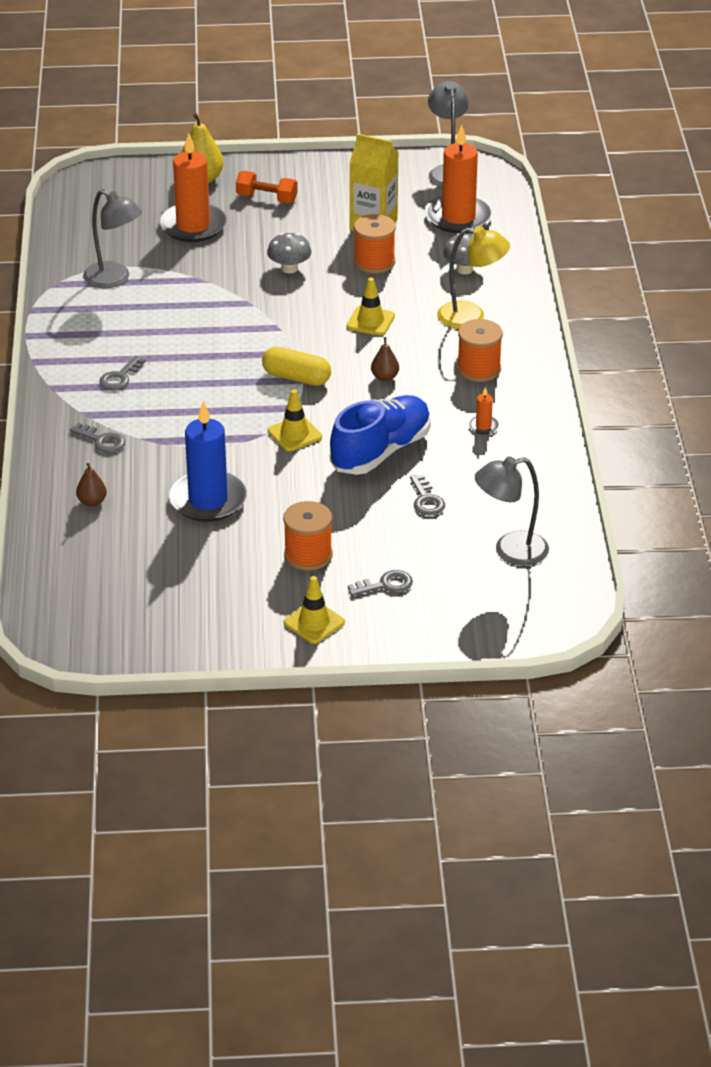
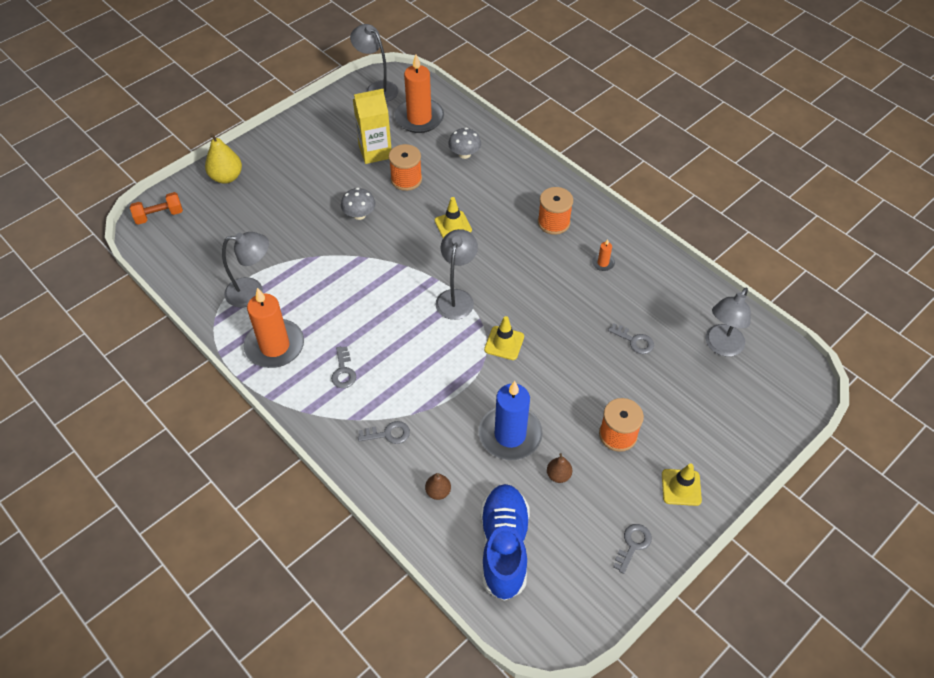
camera: 40 degrees left, 15 degrees up
(193, 226) = (260, 217): orange candle -> orange candle (275, 346)
(267, 198) = (286, 169): orange dumbbell -> orange dumbbell (159, 215)
(296, 378) = (456, 297): yellow capsule -> grey lamp
(381, 451) = (568, 322): blue shoe -> blue shoe (504, 547)
(385, 377) = (508, 263): brown pear -> brown pear (558, 475)
(385, 585) = (686, 424): grey key -> grey key (633, 544)
(471, 316) = (506, 186): yellow lamp -> none

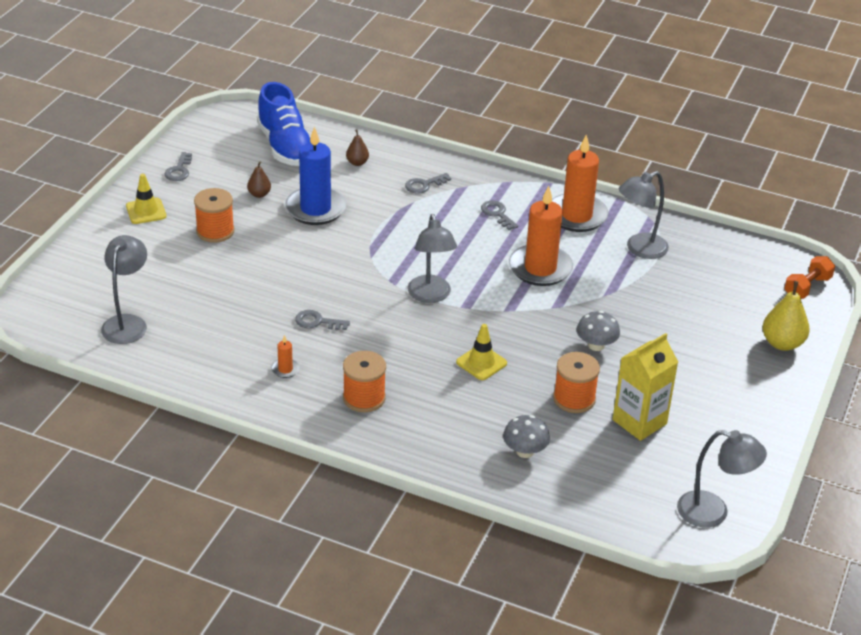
camera: 155 degrees right, 15 degrees down
(419, 118) = (620, 484): orange candle -> orange candle (540, 268)
(504, 343) = (358, 271): yellow traffic cone -> none
(634, 341) = (223, 305): grey key -> grey key (317, 322)

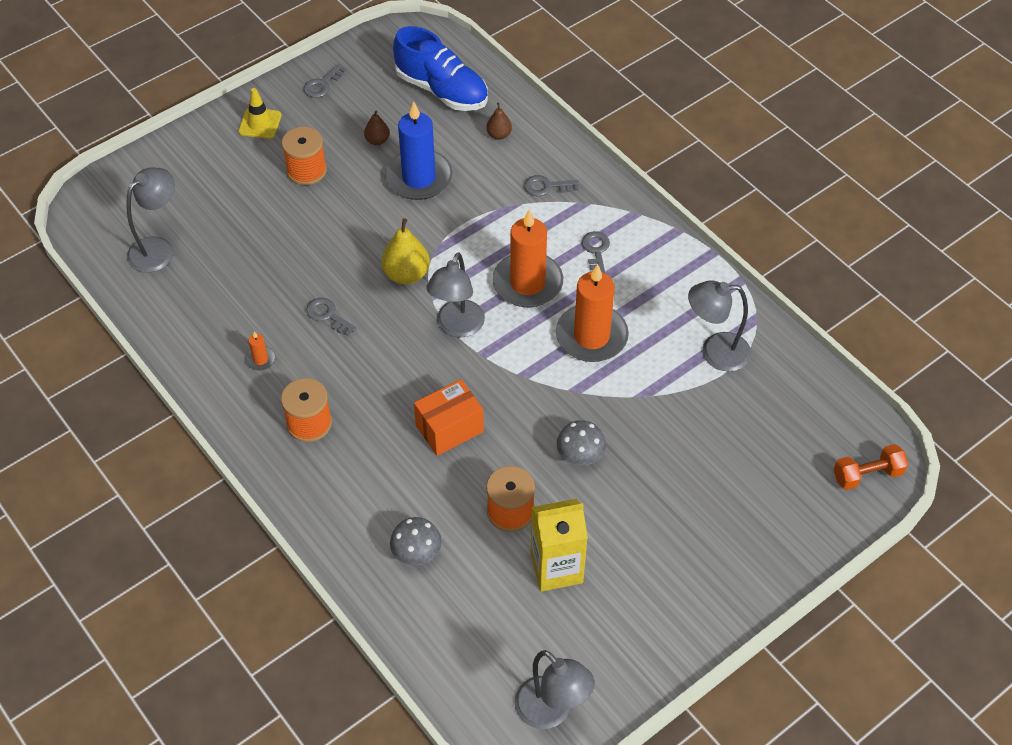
camera: 30 degrees right, 15 degrees up
(285, 147) = (442, 90): blue shoe -> blue shoe turned 60 degrees counterclockwise
(481, 363) = (449, 429): yellow traffic cone -> orange box
(576, 216) = (678, 284): orange candle -> orange candle (527, 283)
(782, 343) = (783, 536): yellow pear -> yellow pear (406, 274)

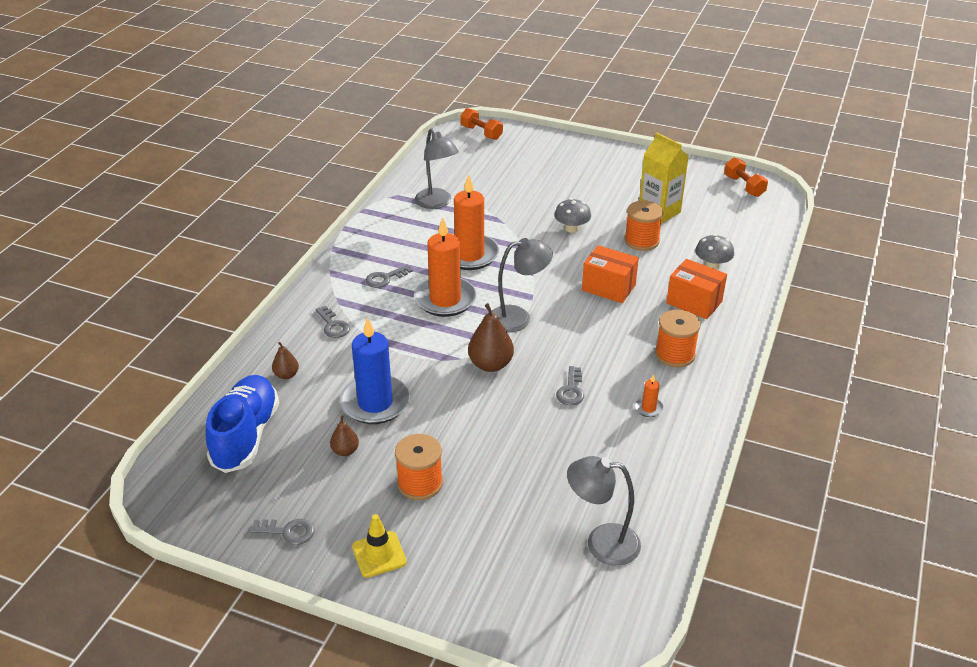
camera: 120 degrees left, 15 degrees down
(370, 492) = (694, 302): none -> orange box
(406, 274) = (490, 364): yellow pear -> brown pear
(551, 712) = (744, 186): grey lamp -> orange dumbbell

